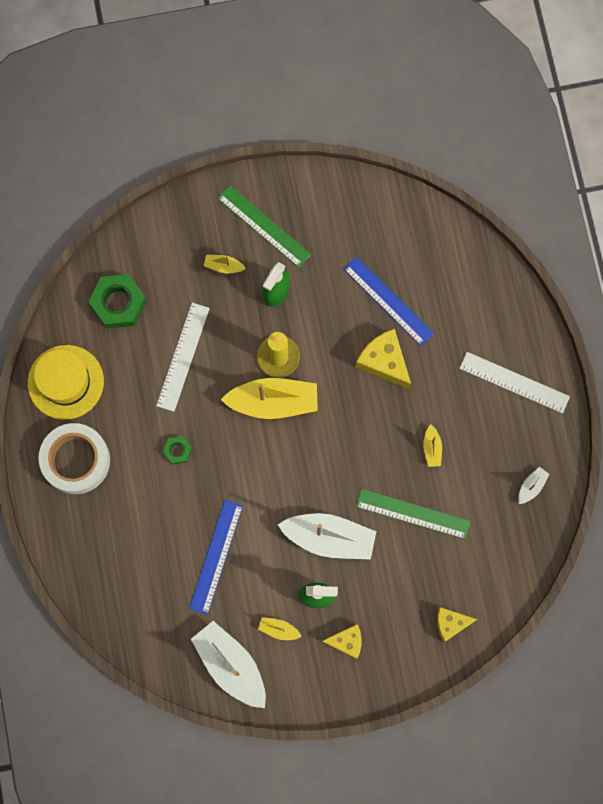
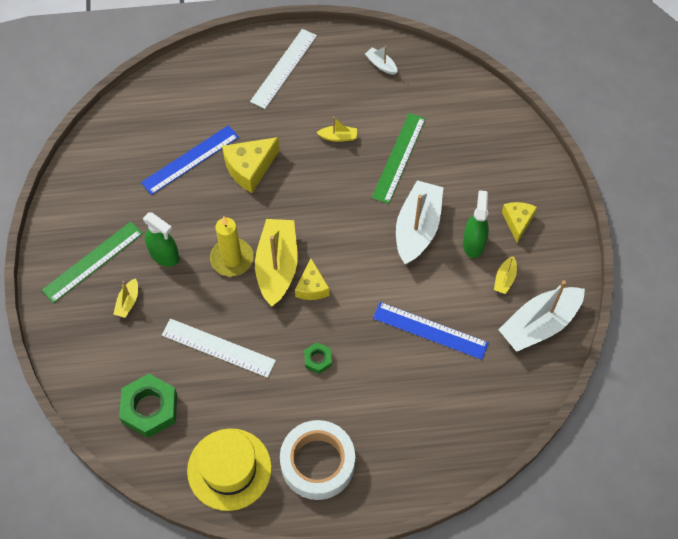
camera: 85 degrees left, 15 degrees down
(450, 623) = (502, 137): yellow cheese -> yellow cheese (312, 287)

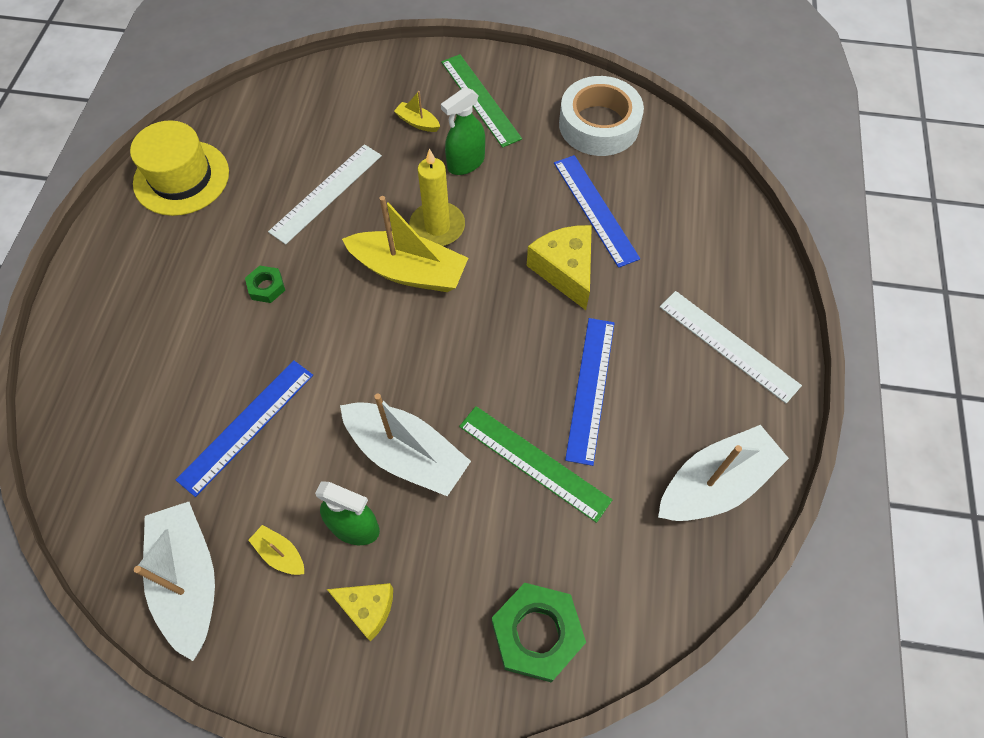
camera: 105 degrees right, 0 degrees up
(150, 408) = (284, 123): green nut -> green nut (537, 633)
(312, 287) = (366, 302): yellow cheese -> none
(317, 463) = (143, 259): white tape -> white tape (599, 125)
(338, 137) = (590, 388): yellow boat -> blue ruler
(381, 65) = (715, 484): white boat -> white boat, size x2.24

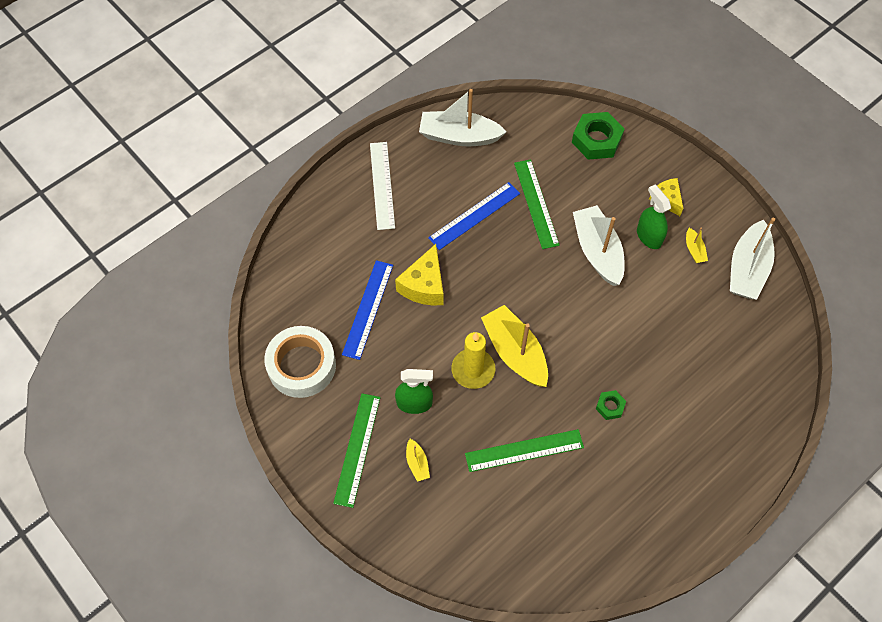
camera: 140 degrees left, 0 degrees up
(181, 178) = (616, 543): yellow hat -> none
(246, 426) = (674, 326): blue ruler -> none
(326, 193) = (524, 450): white ruler -> green ruler

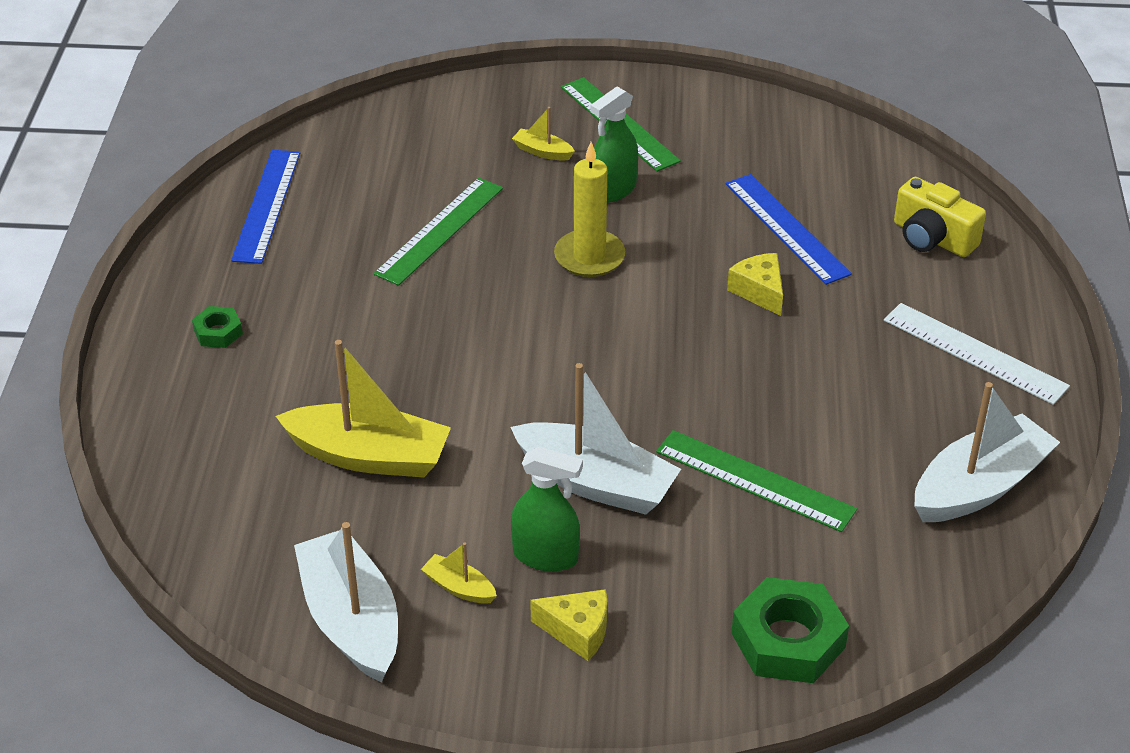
camera: 135 degrees right, 20 degrees down
(301, 366) = (776, 142): white tape -> none
(316, 249) = (932, 238): none -> yellow camera
(424, 285) = (759, 291): yellow cheese -> yellow cheese, size x0.65
(474, 215) = (811, 405): blue ruler -> blue ruler (266, 205)
(515, 352) = (562, 303): yellow boat -> yellow boat (369, 456)
(610, 406) = (383, 330): green nut -> green nut (218, 332)

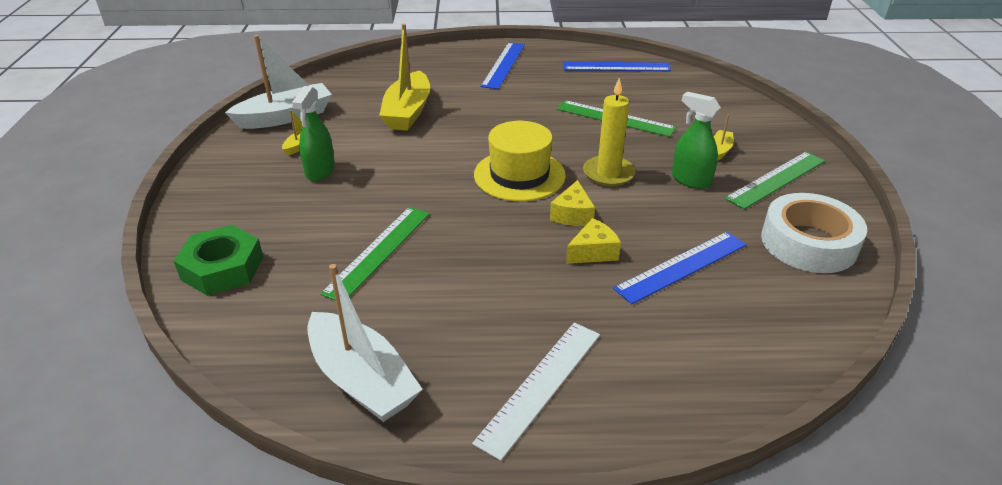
camera: 85 degrees right, 5 degrees down
(218, 332) = (504, 65): green nut -> blue ruler
(578, 631) = (257, 185): yellow cheese -> yellow cheese (573, 215)
(583, 339) = (519, 175): none -> yellow hat
(596, 483) = (381, 186): white boat -> none
(746, 131) = (808, 243): none -> white tape
(932, 238) = (708, 361): yellow camera -> none

